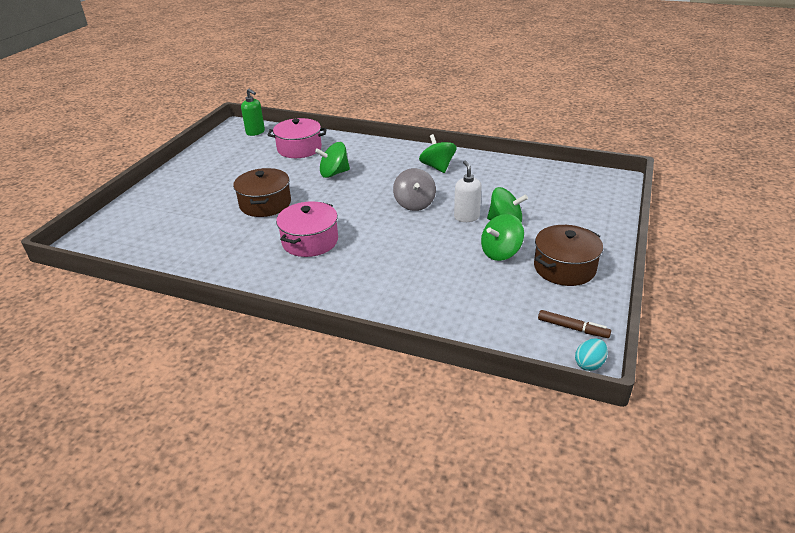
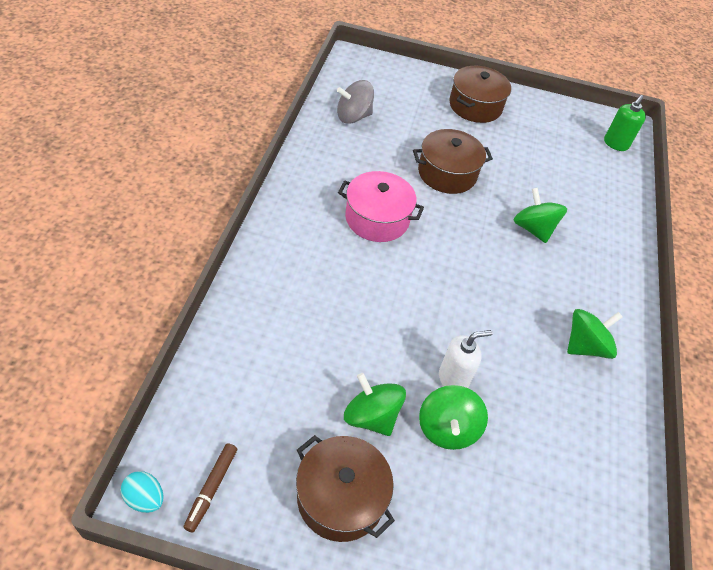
camera: 75 degrees right, 15 degrees up
(186, 184) = (475, 106): none -> brown pot
(299, 149) = (587, 189): pink pot -> none
(414, 204) = (476, 317): grey spinning top -> grey spinning top (353, 116)

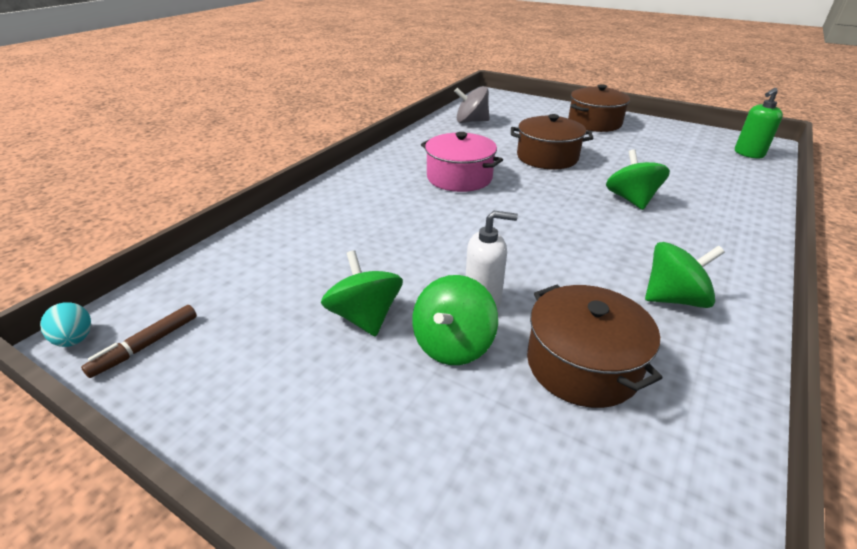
camera: 25 degrees right, 15 degrees down
(341, 497) = (280, 384): brown pot -> brown pot (582, 364)

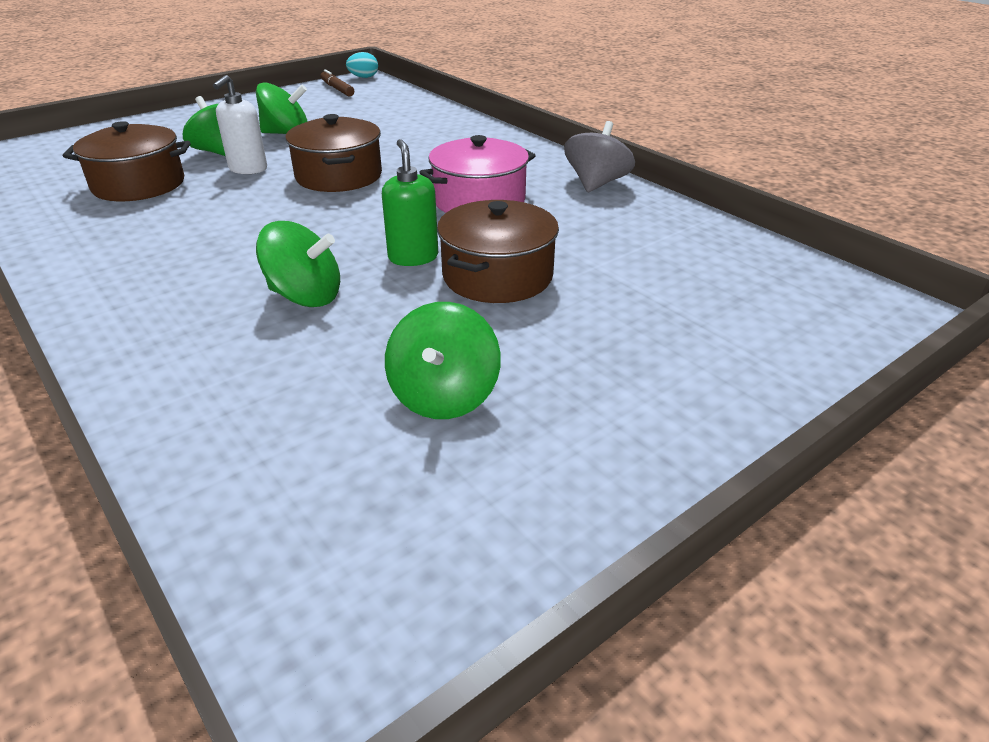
camera: 110 degrees right, 0 degrees up
(471, 121) = (701, 250): grey spinning top -> grey spinning top (596, 184)
(594, 123) = (648, 392): brown pot -> brown pot (339, 176)
(674, 298) = (128, 243): green spinning top -> green spinning top (444, 396)
(748, 154) = (313, 570): green soap dispenser -> green soap dispenser (413, 257)

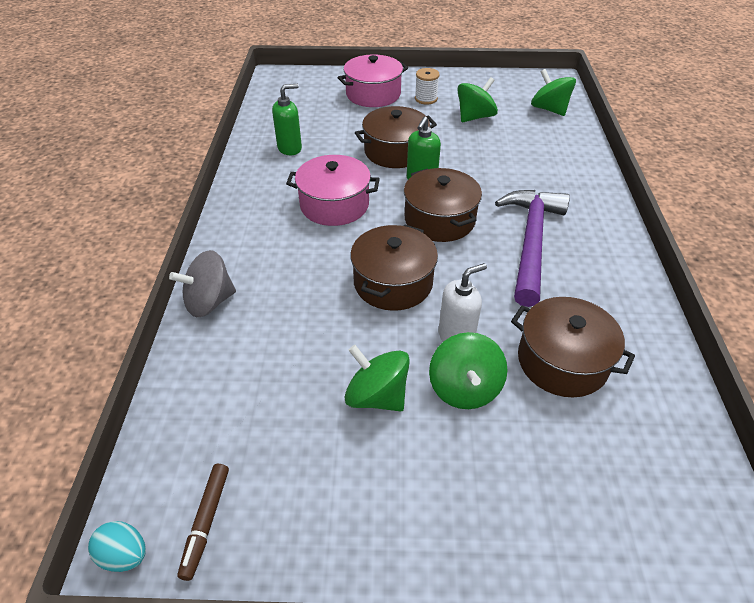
camera: 140 degrees left, 10 degrees up
(208, 248) = (531, 242): none -> purple hammer
(305, 296) = (495, 181): green spinning top -> green spinning top (549, 109)
(343, 229) = (439, 219): none -> brown pot
(587, 393) = (426, 99): none -> white spool
(596, 184) = (249, 184): grey spinning top -> grey spinning top (209, 302)
(631, 226) = (290, 148): none -> green soap dispenser
(689, 353) = (373, 94): none -> pink pot

